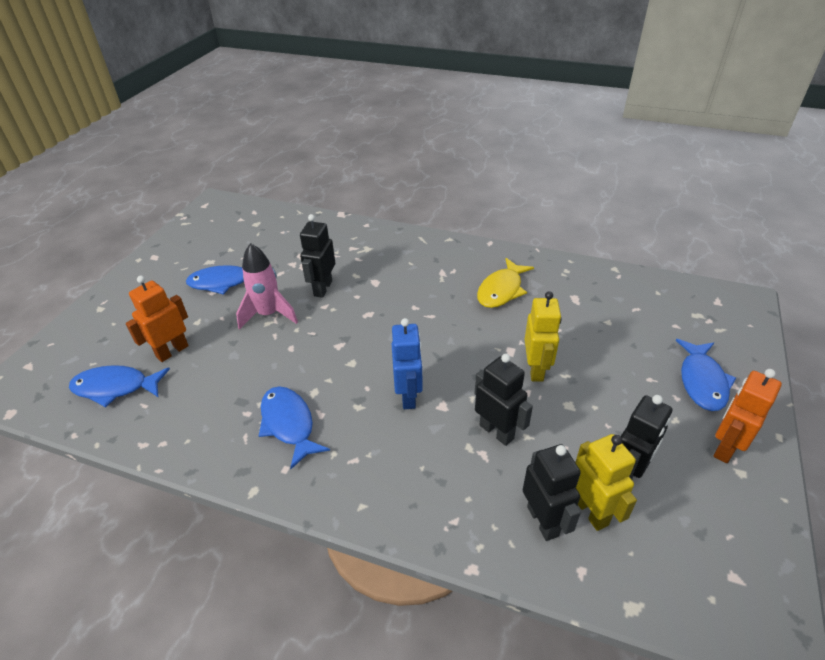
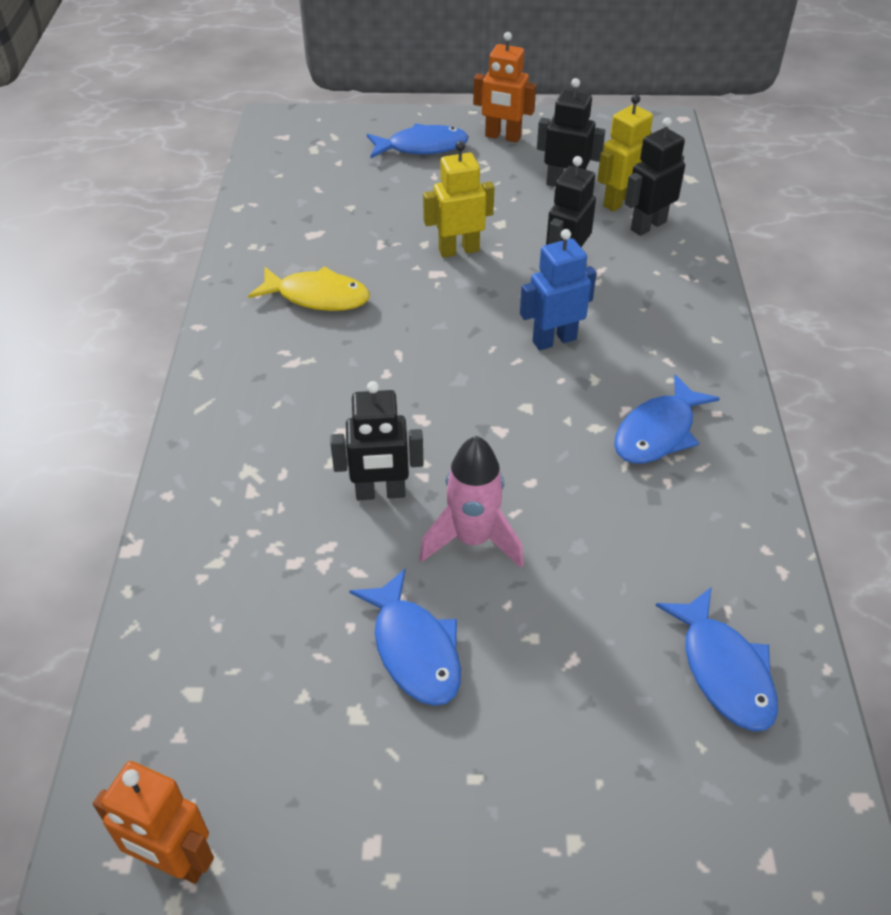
camera: 110 degrees left, 5 degrees up
(172, 351) = (614, 634): orange robot -> orange robot (174, 861)

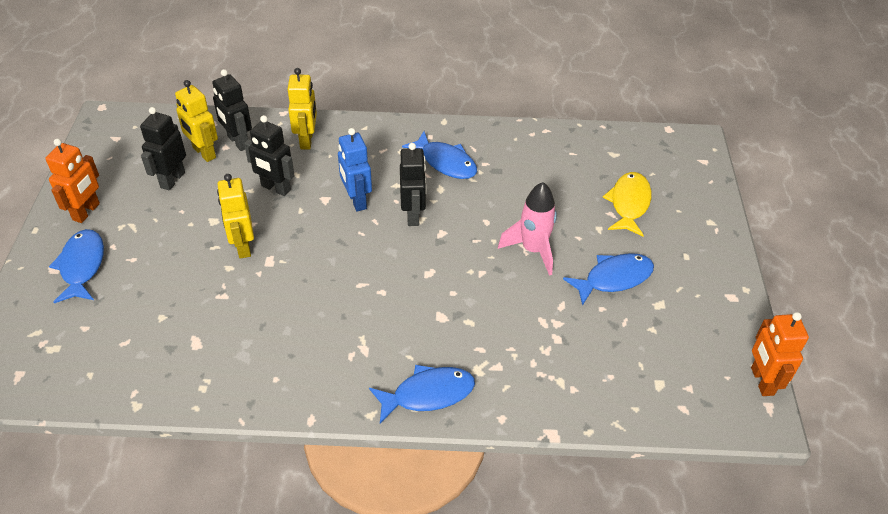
camera: 90 degrees left, 0 degrees up
(174, 861) = (761, 381): orange robot -> orange robot turned 150 degrees clockwise
(317, 297) = (285, 336): yellow fish -> yellow fish (629, 203)
(380, 493) = (497, 294): black robot -> black robot (413, 215)
(669, 284) = (307, 140): none -> yellow robot
(724, 670) = (609, 160): blue fish -> blue fish (428, 394)

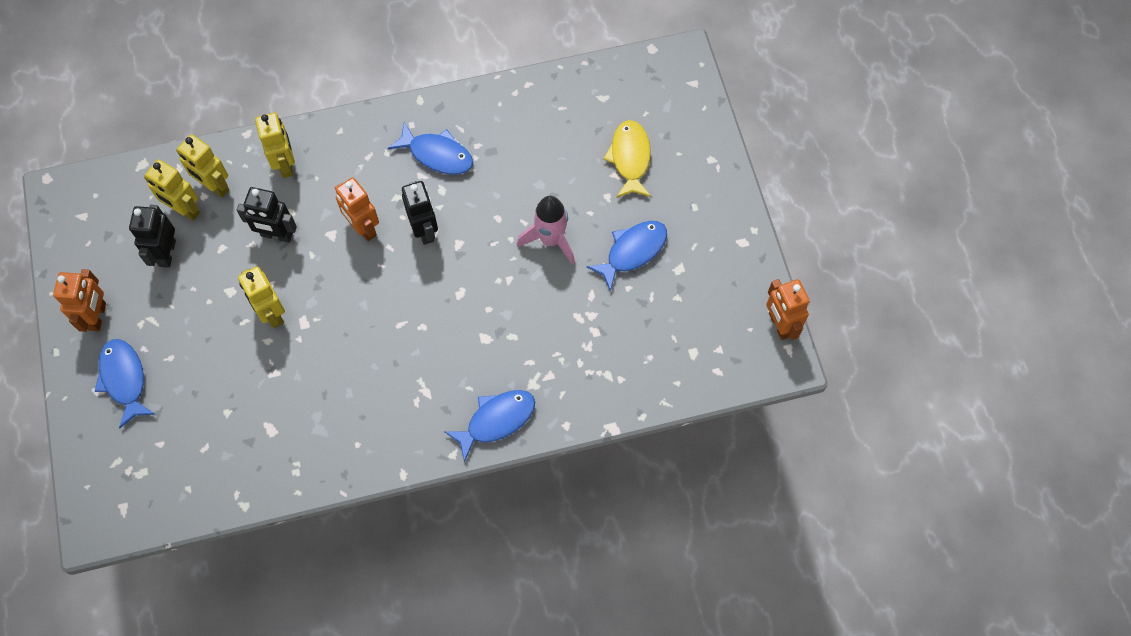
camera: 15 degrees left, 20 degrees up
(238, 142) = (214, 186): black robot -> yellow robot
(356, 201) = (363, 228): blue robot -> orange robot

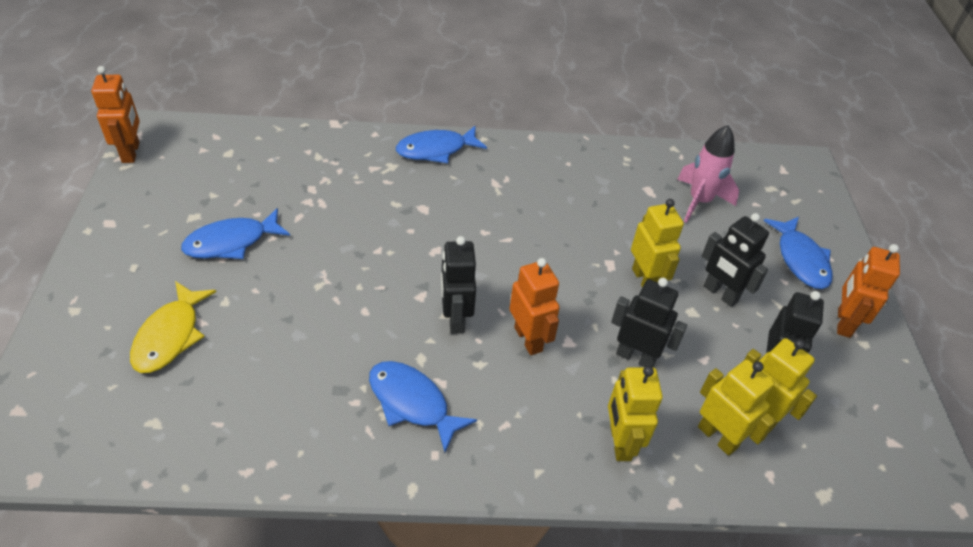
camera: 170 degrees left, 20 degrees down
(204, 317) = (720, 294): none -> black robot
(551, 240) = (314, 274): pink rocket -> pink rocket (699, 201)

